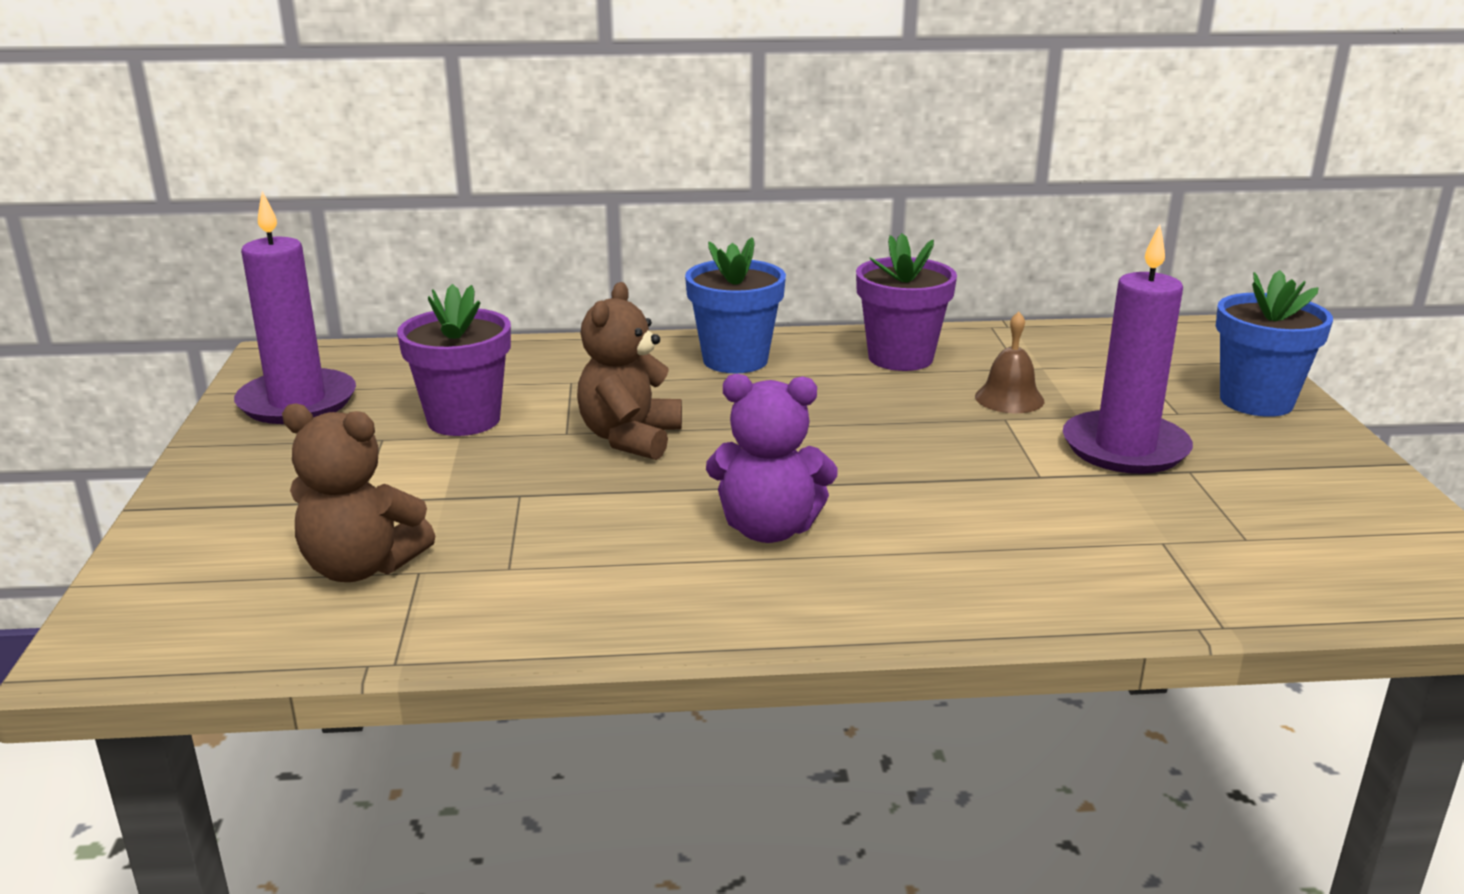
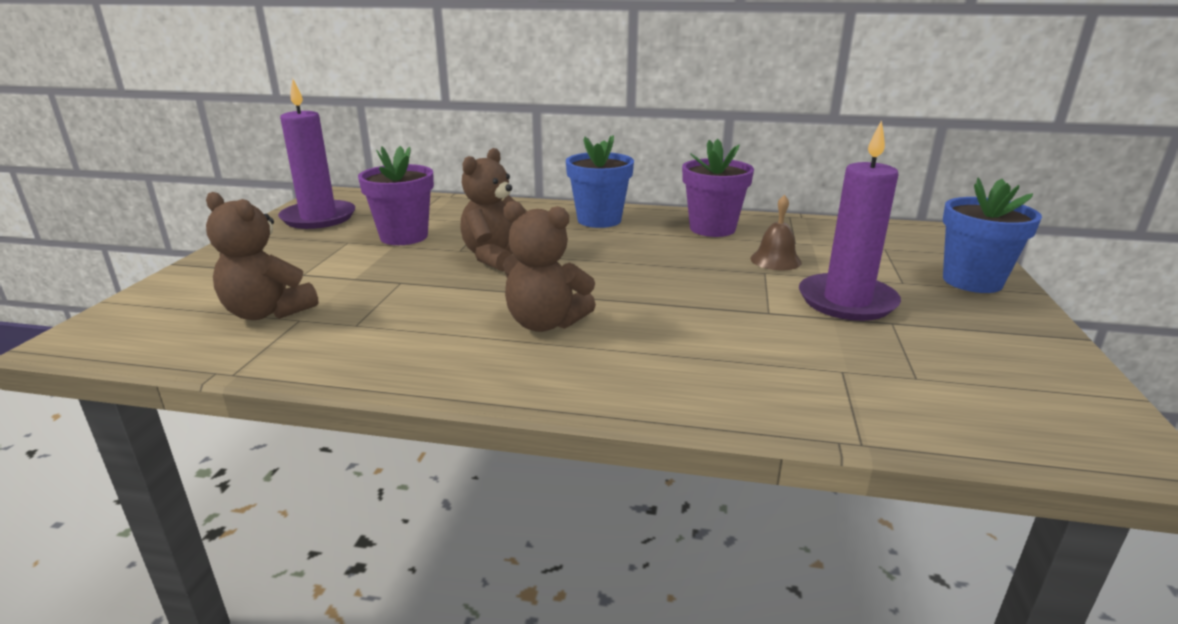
camera: 15 degrees right, 0 degrees up
(769, 529) = (545, 323): purple teddy bear -> brown teddy bear

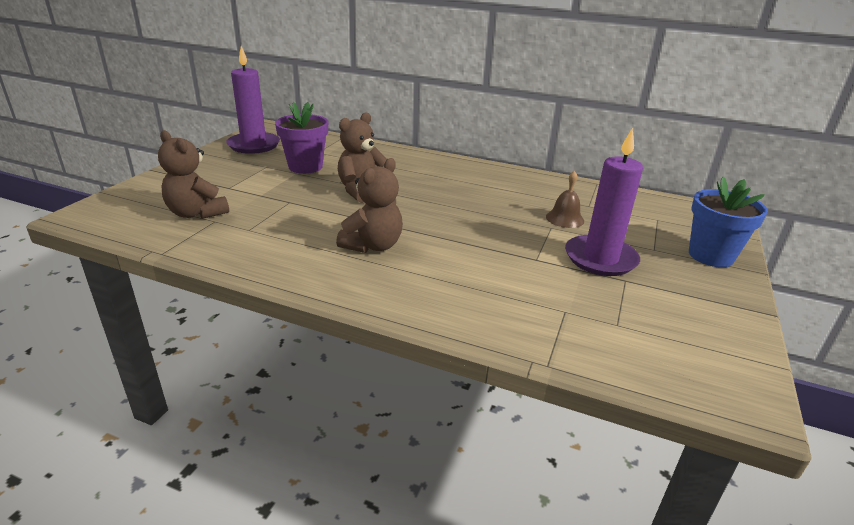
camera: 10 degrees right, 5 degrees up
(545, 323) = (373, 246): brown teddy bear -> brown teddy bear turned 90 degrees counterclockwise
(599, 220) = (449, 169): blue flower pot -> none
(712, 229) = (530, 186): purple flower pot -> none

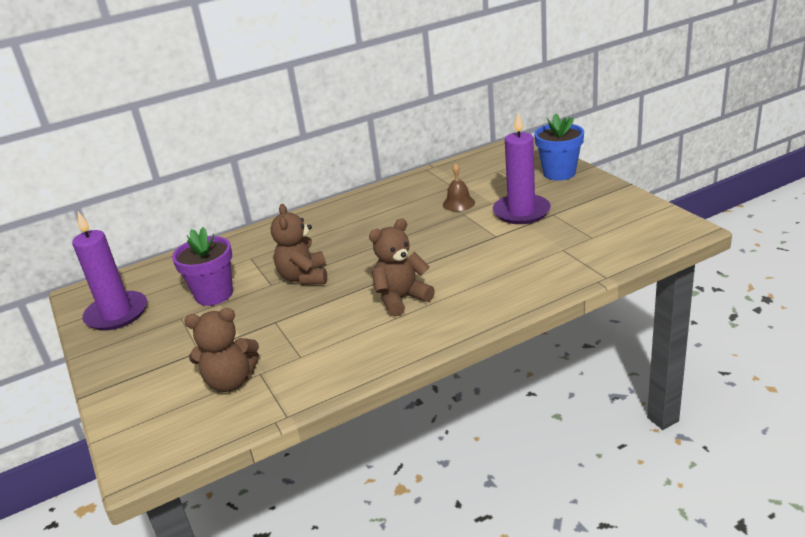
camera: 45 degrees left, 0 degrees up
(373, 246) = (401, 299): brown teddy bear -> brown teddy bear turned 105 degrees counterclockwise

